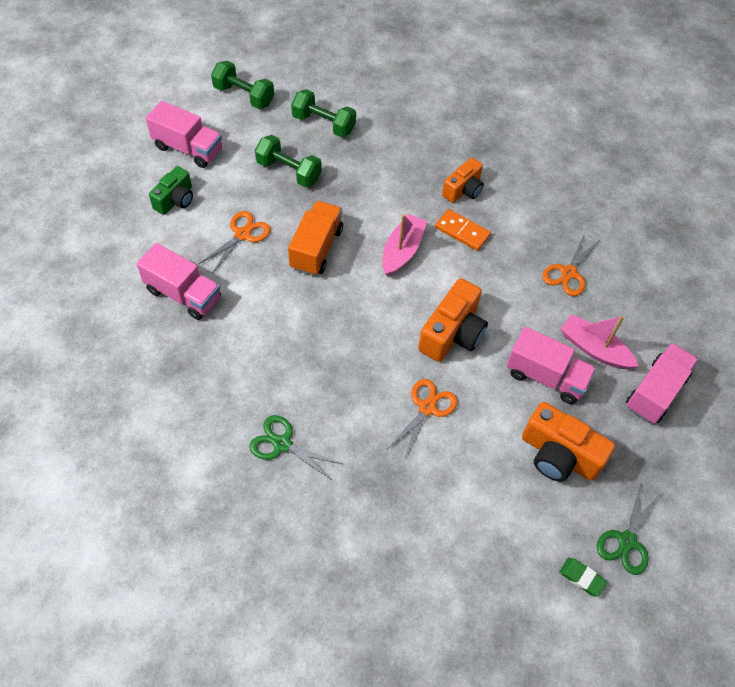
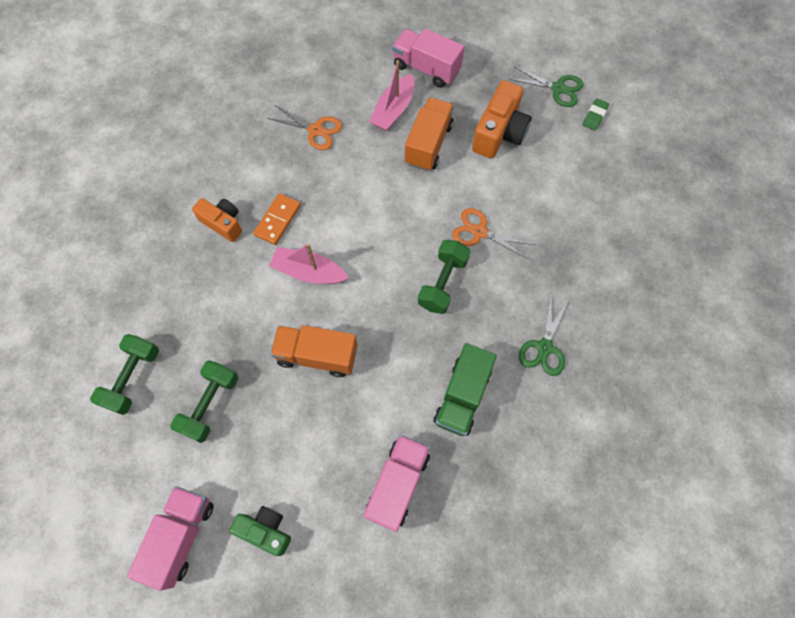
camera: 95 degrees left, 10 degrees up
(242, 234) = (307, 438): orange scissors -> none
(244, 96) = (85, 485): green dumbbell -> green dumbbell (442, 283)
(249, 358) = (462, 396): none -> green truck
(452, 333) = (398, 218): orange camera -> none
(546, 377) = (428, 144): pink truck -> orange truck

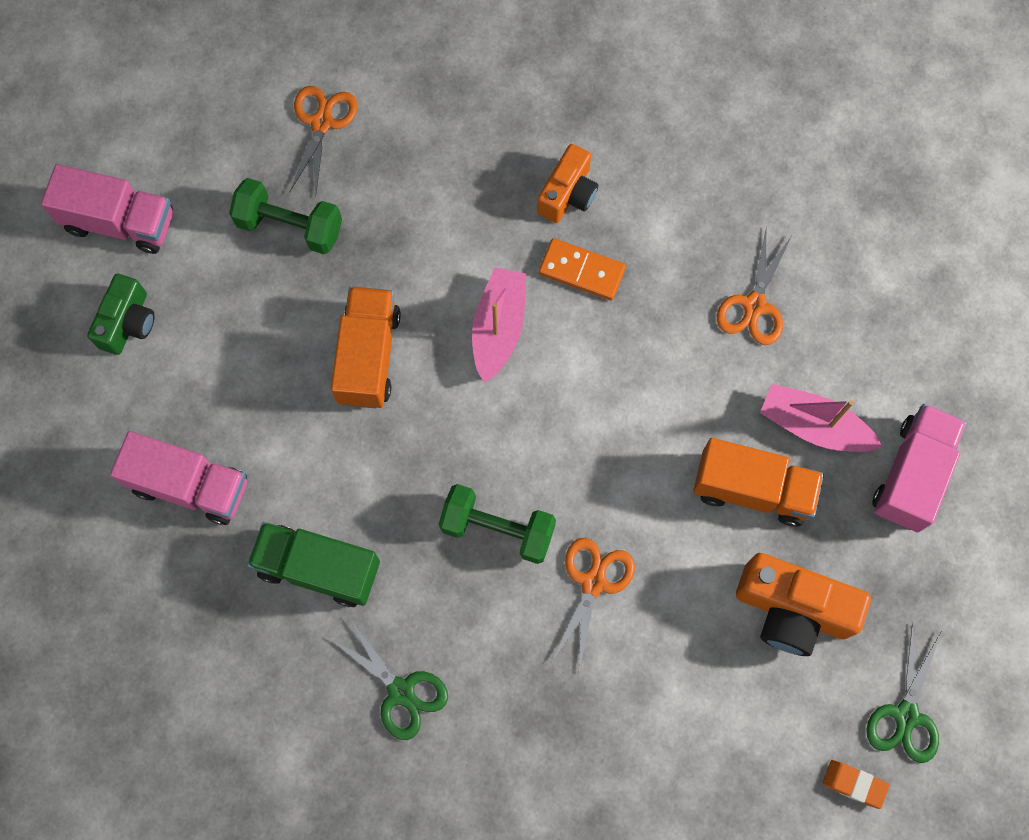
camera: 85 degrees right, 5 degrees up
(133, 378) = (321, 122): green dumbbell -> orange scissors
(544, 348) = (401, 691): green scissors -> green scissors turned 150 degrees counterclockwise
(594, 116) = (854, 784): green eraser -> orange eraser

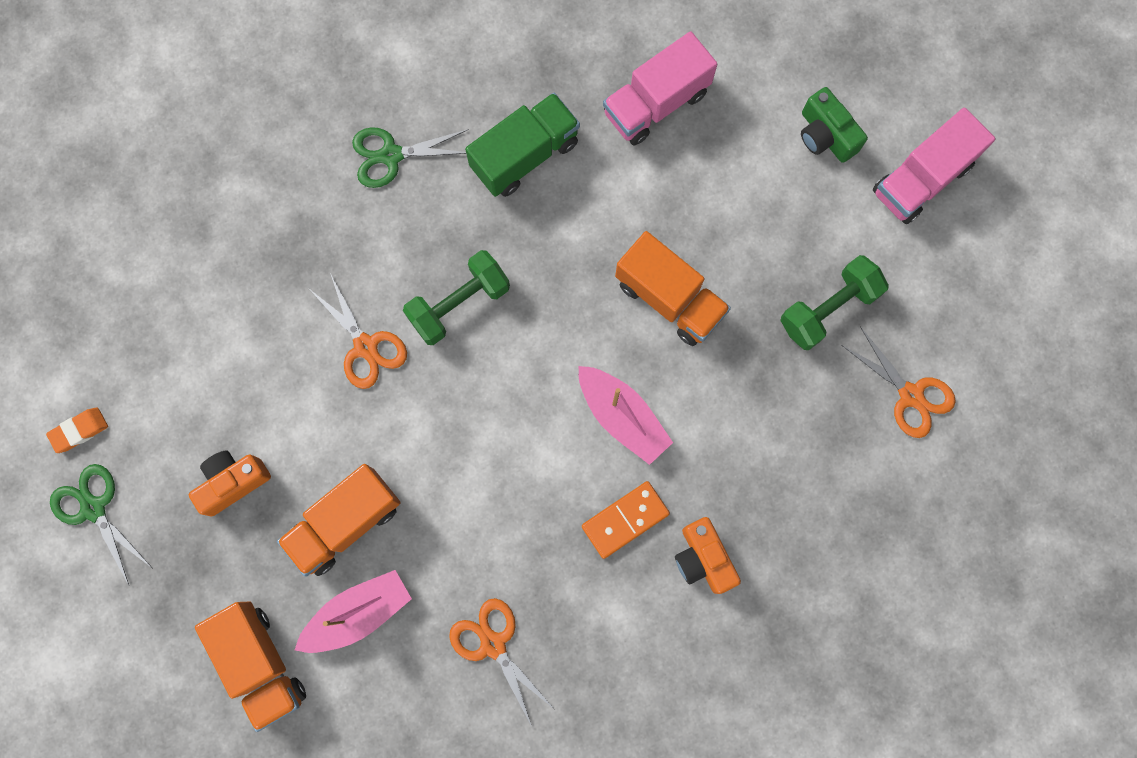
camera: 125 degrees right, 5 degrees up
(792, 609) = (233, 482): orange camera -> orange camera, size x0.64
(911, 475) = (260, 663): pink truck -> orange truck

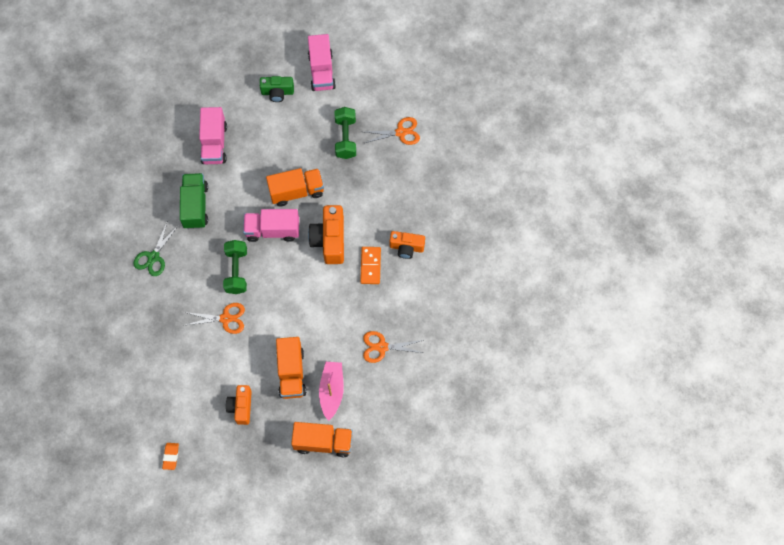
camera: 55 degrees left, 10 degrees down
(93, 508) = (208, 471): green scissors -> none
(572, 309) = (272, 230): none -> pink truck
(622, 416) = (329, 240): pink boat -> orange camera

